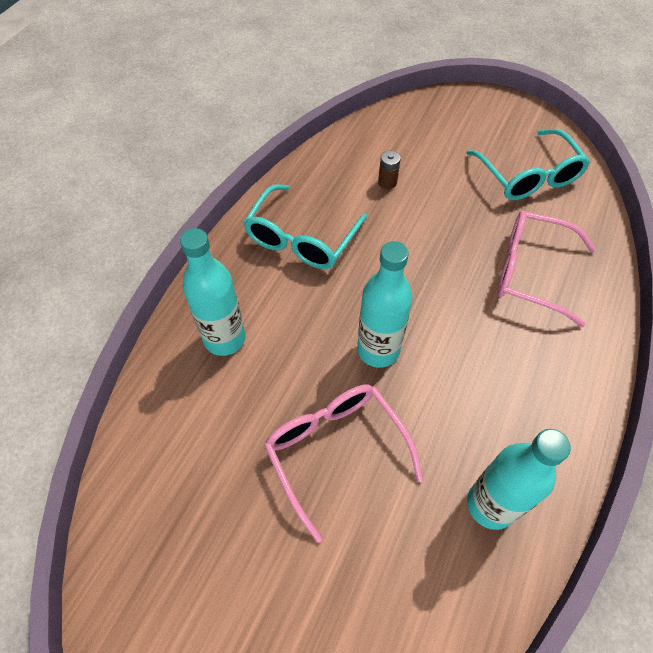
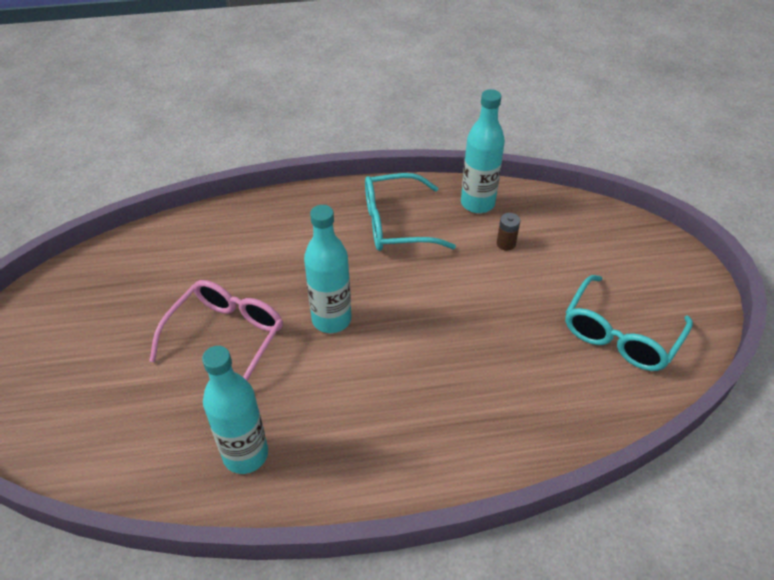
camera: 55 degrees right, 10 degrees down
(224, 339) = (272, 231): turquoise bottle -> turquoise bottle (477, 203)
(531, 272) = (503, 386): pink glasses -> none

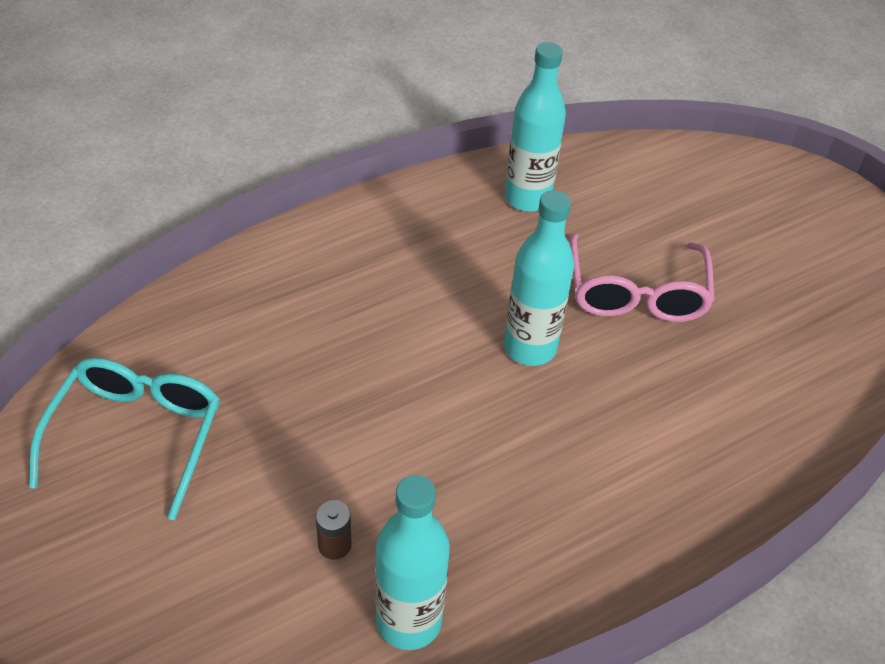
camera: 155 degrees right, 0 degrees up
(396, 224) = (526, 528): turquoise glasses -> none

